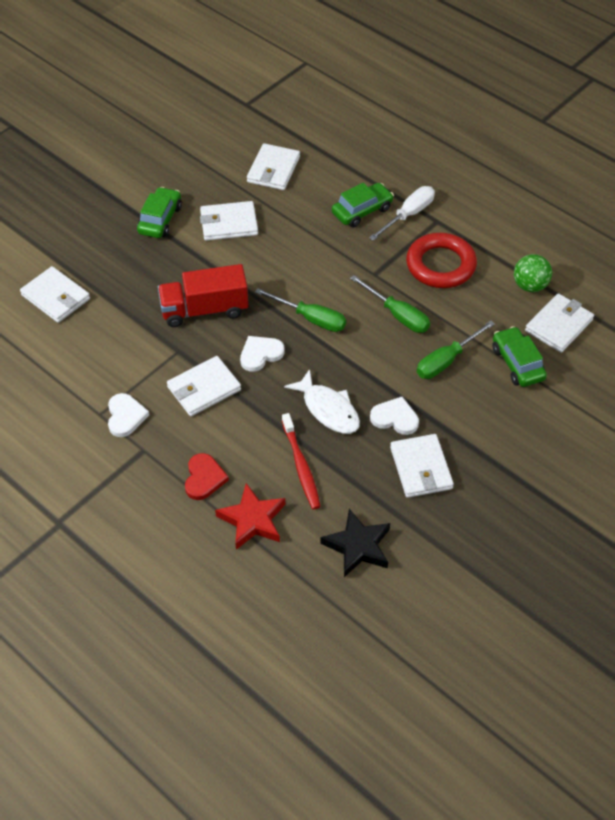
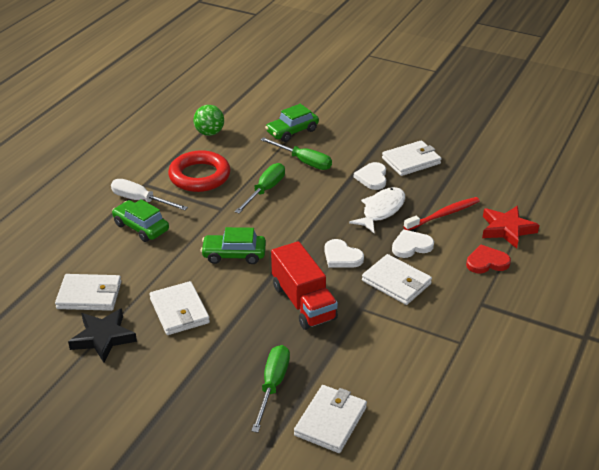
camera: 105 degrees left, 15 degrees down
(125, 416) = (453, 324): white heart -> white heart (411, 246)
(160, 219) = (186, 365): green car -> green car (234, 255)
(311, 318) = (288, 235): green screwdriver -> green screwdriver (272, 385)
(357, 546) = (494, 178): black star -> black star (103, 338)
(559, 325) = (246, 118): white wallet -> none

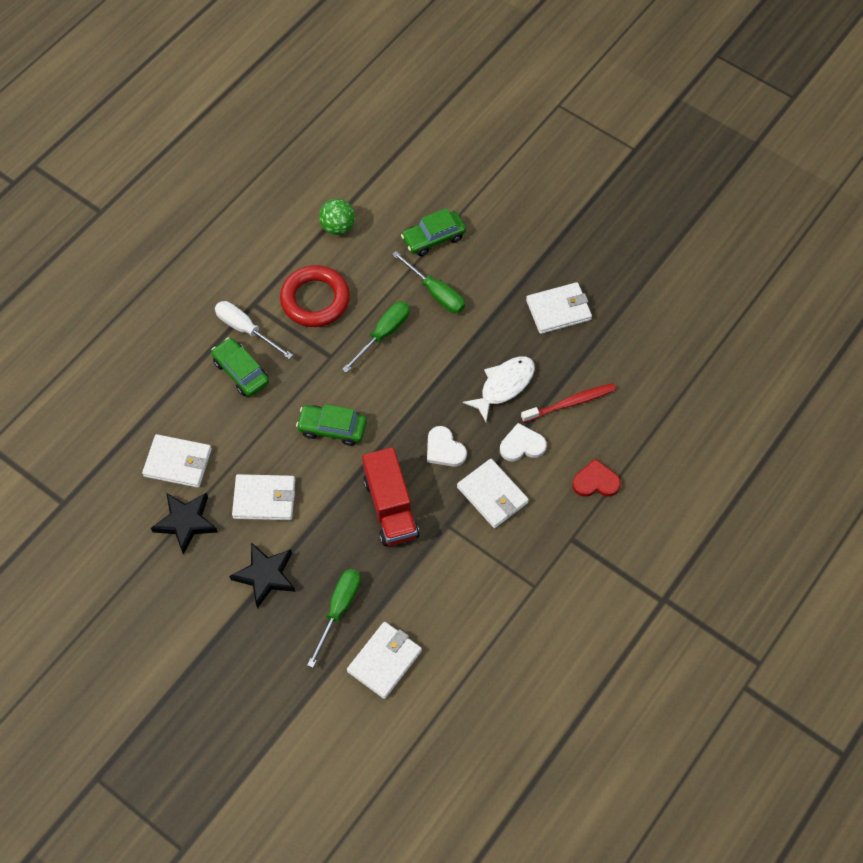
camera: 10 degrees right, 25 degrees up
(179, 311) = (264, 499): white wallet -> white wallet turned 75 degrees counterclockwise
(191, 369) = (265, 576): none -> black star
(372, 178) = (507, 331): white heart -> none
(507, 229) = (633, 437): red star -> none

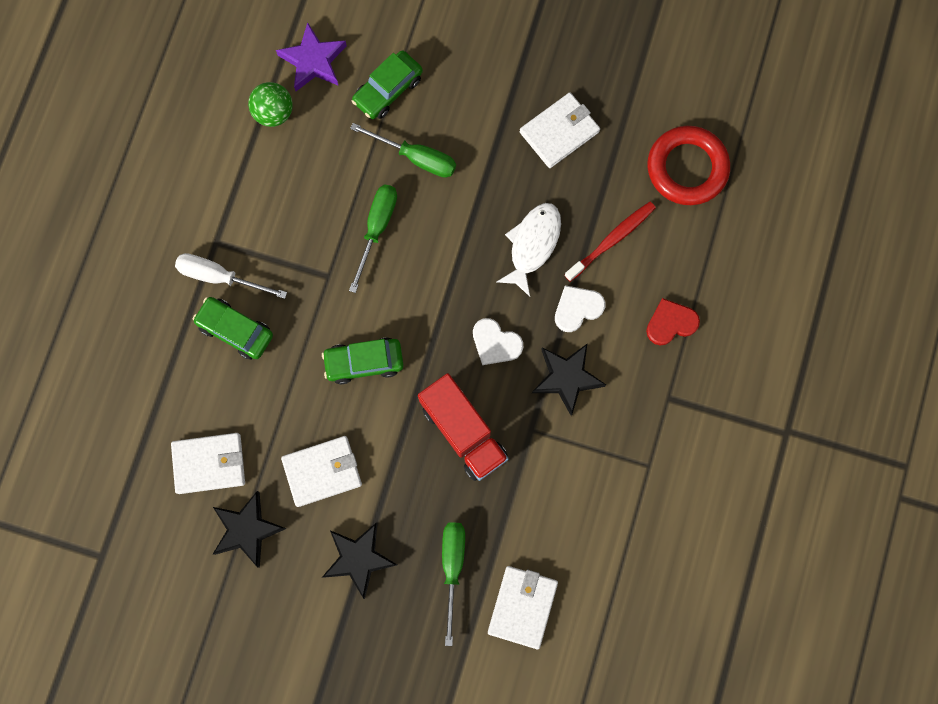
camera: 20 degrees left, 15 degrees up
(315, 300) = (283, 213): red ring -> red ring (687, 168)
(384, 200) = (313, 61): none -> purple star
(492, 495) = (567, 378): white wallet -> black star

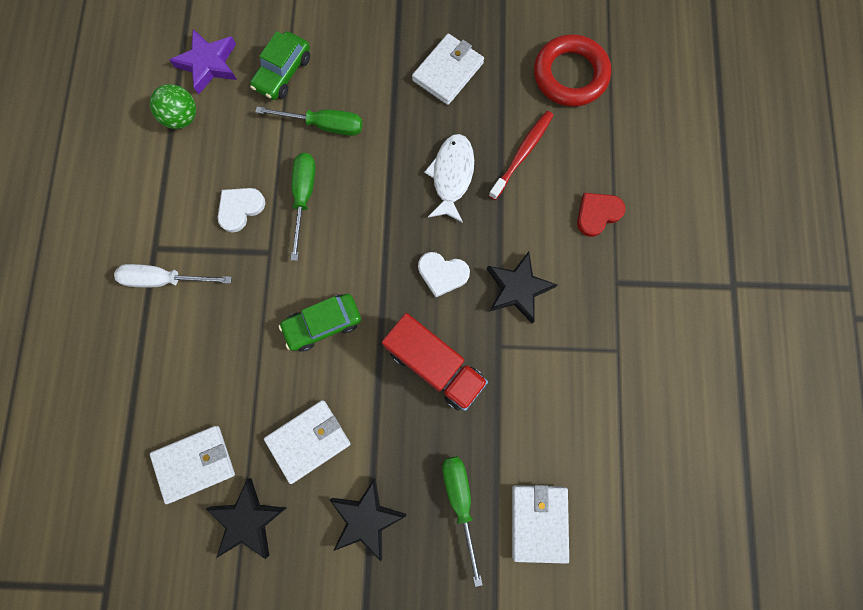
camera: 15 degrees left, 0 degrees up
(235, 330) = (191, 326): green car -> none
(577, 308) = (509, 222): white heart -> white heart (240, 208)

